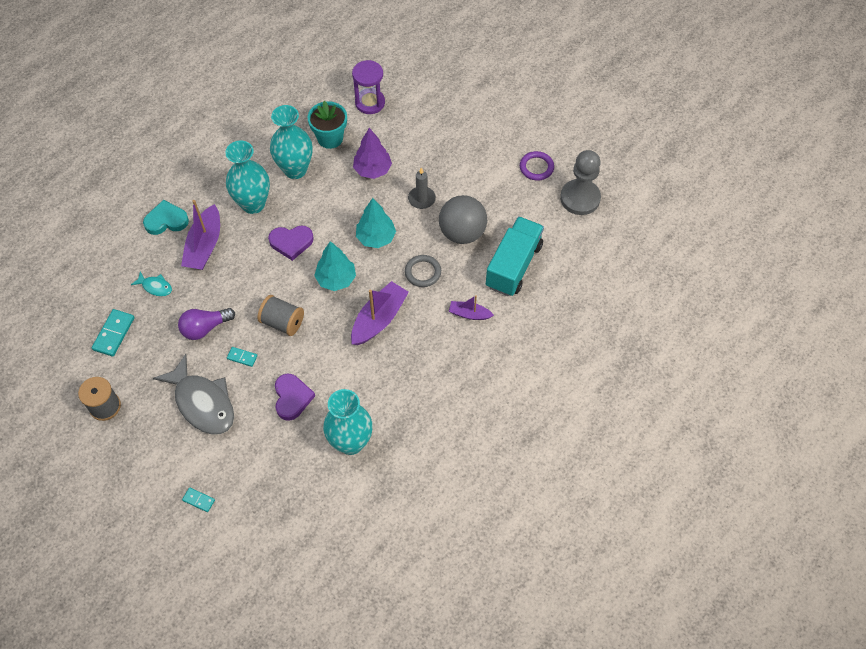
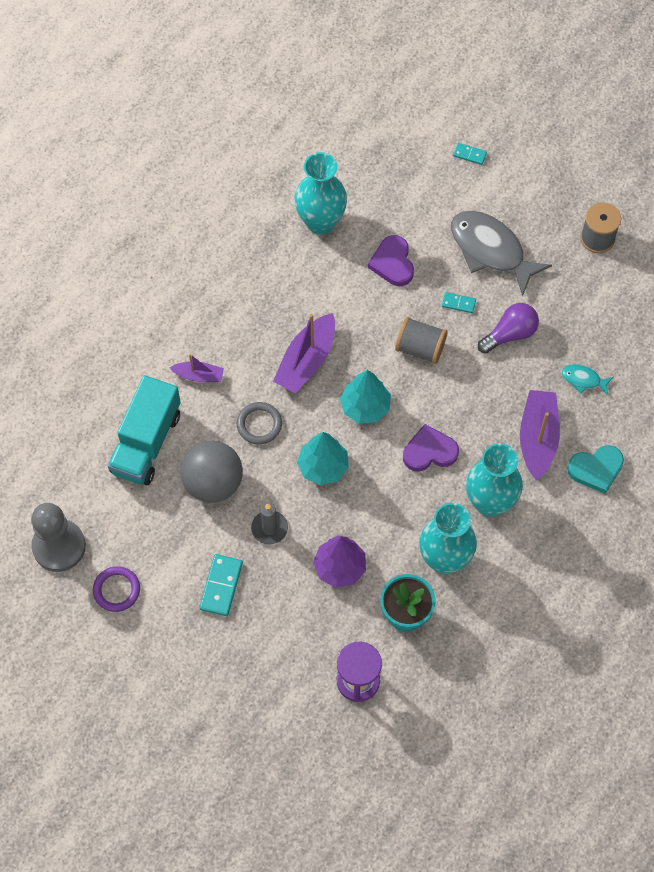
camera: 175 degrees right, 5 degrees up
(114, 334) = (614, 319): turquoise domino -> turquoise domino (221, 586)

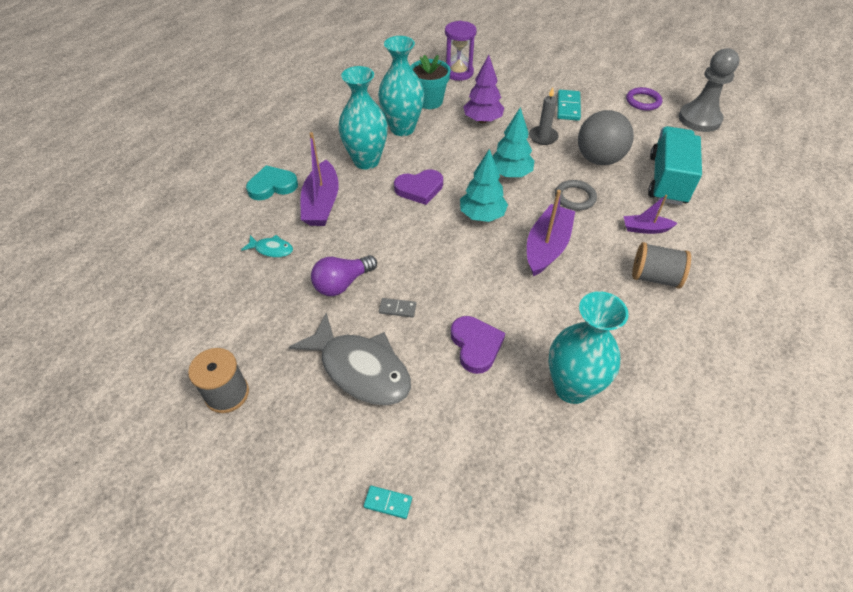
camera: 175 degrees right, 15 degrees down
(420, 348) = (435, 265): grey spool -> grey spool (655, 277)
(458, 303) = (397, 308): turquoise domino -> grey domino

